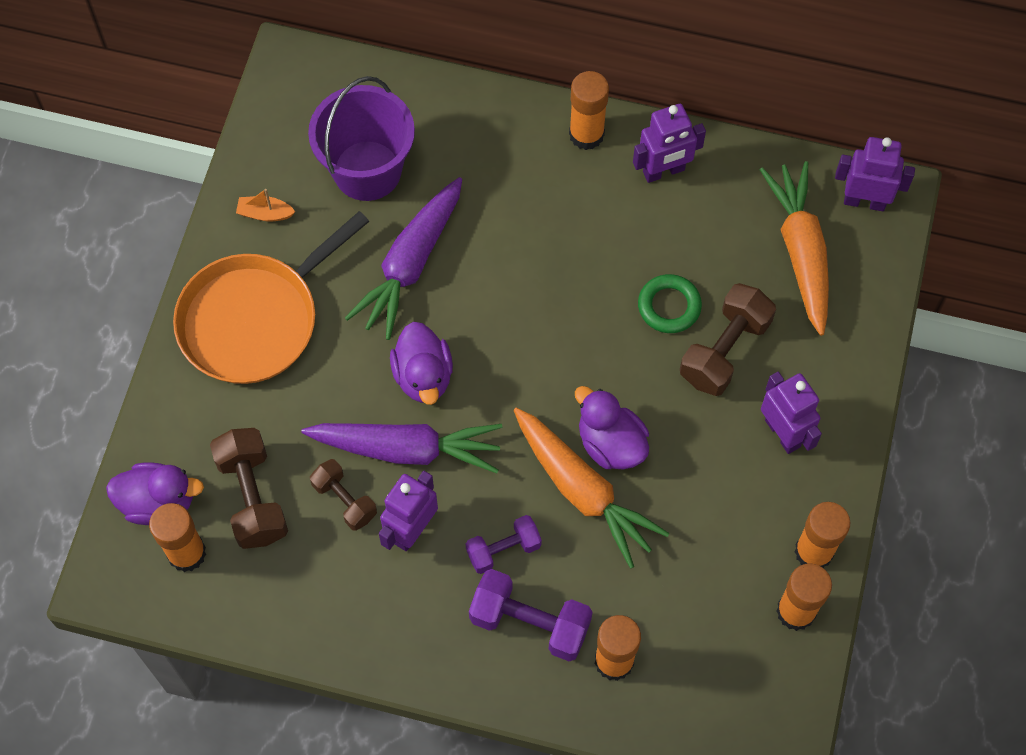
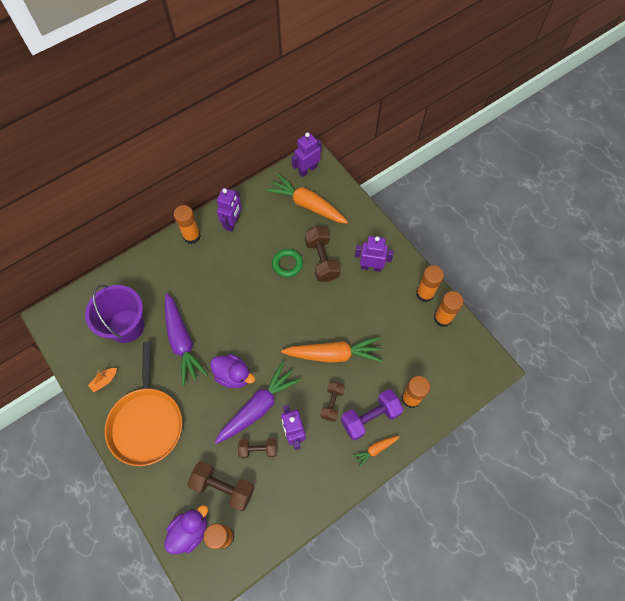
camera: 50 degrees left, 0 degrees up
(486, 668) = (375, 449): none -> orange carrot
(503, 550) = (332, 403): purple dumbbell -> brown dumbbell
(610, 443) = (323, 328): purple duck -> none

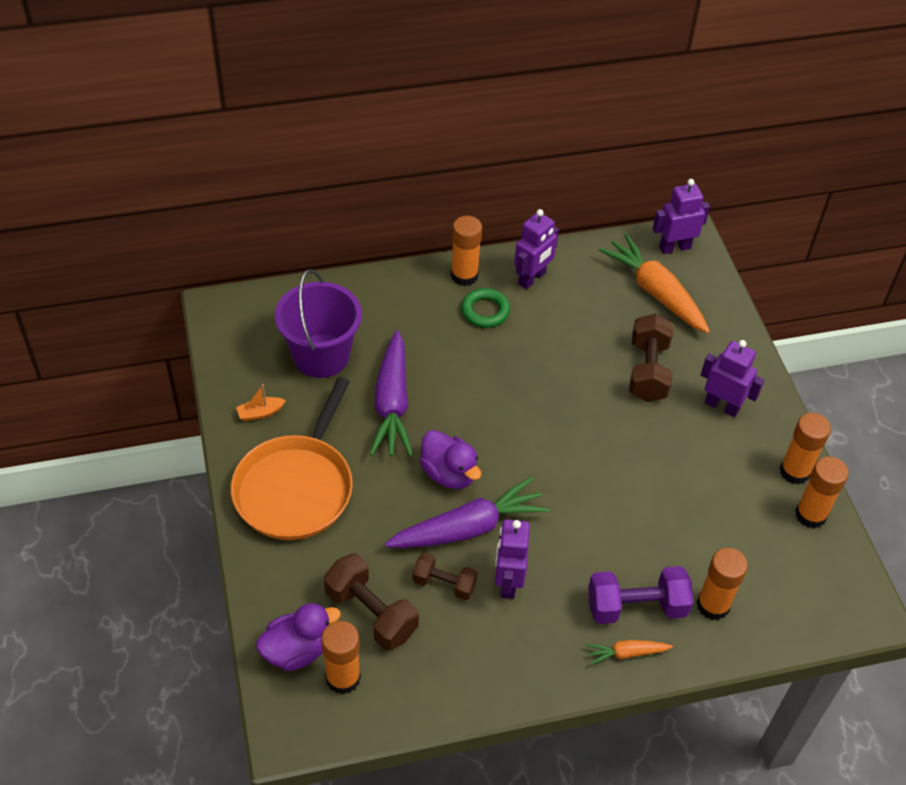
camera: 20 degrees right, 15 degrees down
(287, 264) = (592, 359): green ring -> green ring (485, 311)
(332, 403) = (584, 565): brown dumbbell -> none
(334, 354) = (614, 501): orange carrot -> none

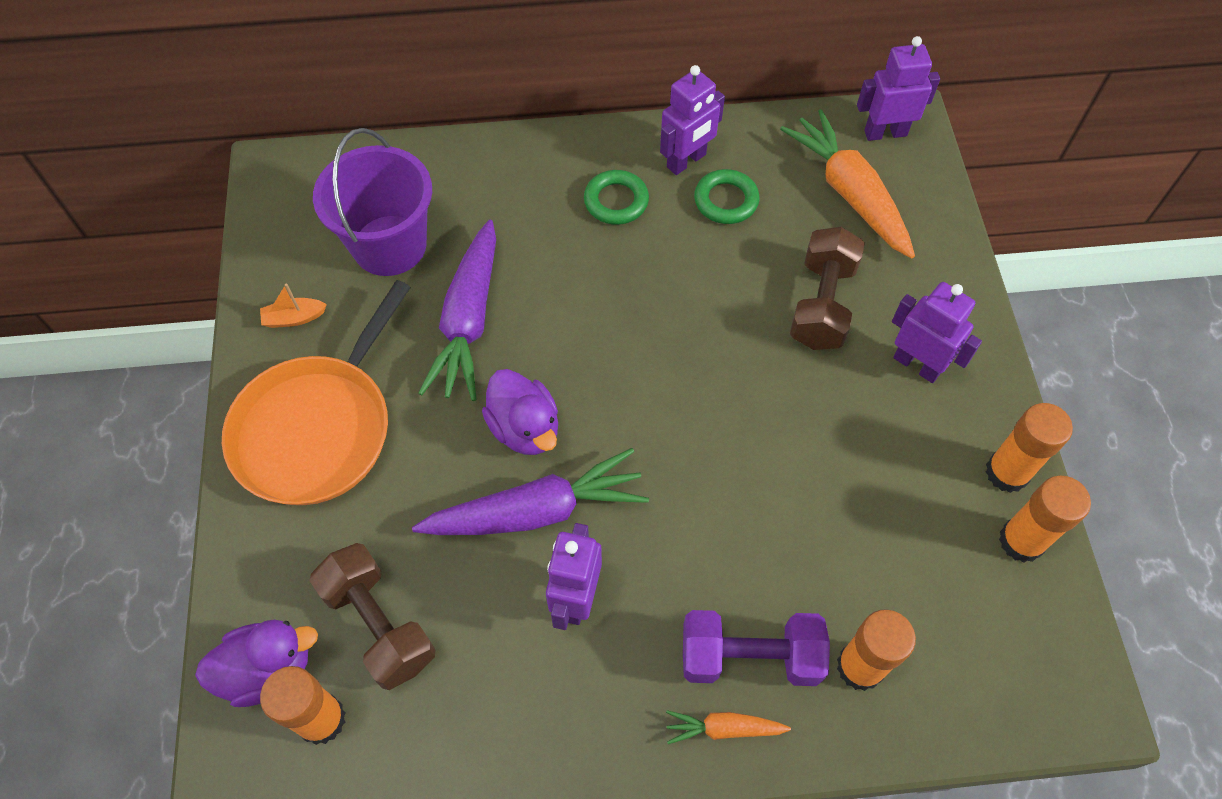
camera: 10 degrees right, 10 degrees up
(444, 584) = (487, 591): brown dumbbell -> none
(464, 276) = (597, 150): orange glue stick -> none
(566, 304) = (726, 200): none -> green ring

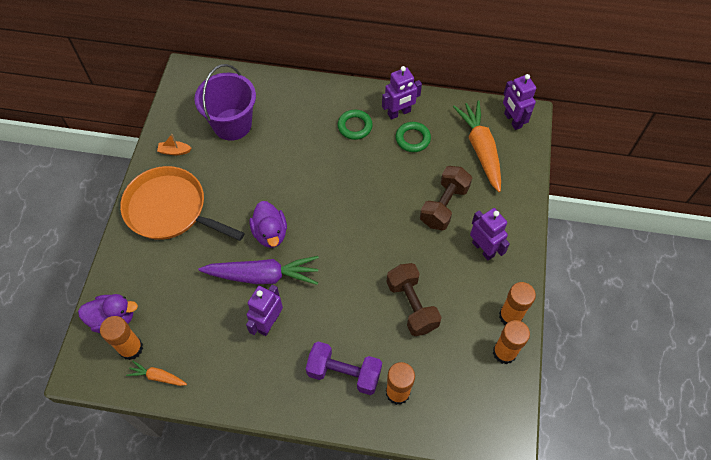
camera: 15 degrees right, 0 degrees up
(317, 429) = (170, 209): orange pan -> orange pan turned 75 degrees clockwise
(379, 625) = (171, 311): brown dumbbell -> brown dumbbell (411, 305)
(468, 321) = (259, 172): purple carrot -> none
(723, 728) = (319, 403): orange carrot -> orange carrot (157, 376)
(885, 133) = (512, 120): purple robot -> purple robot turned 120 degrees counterclockwise

